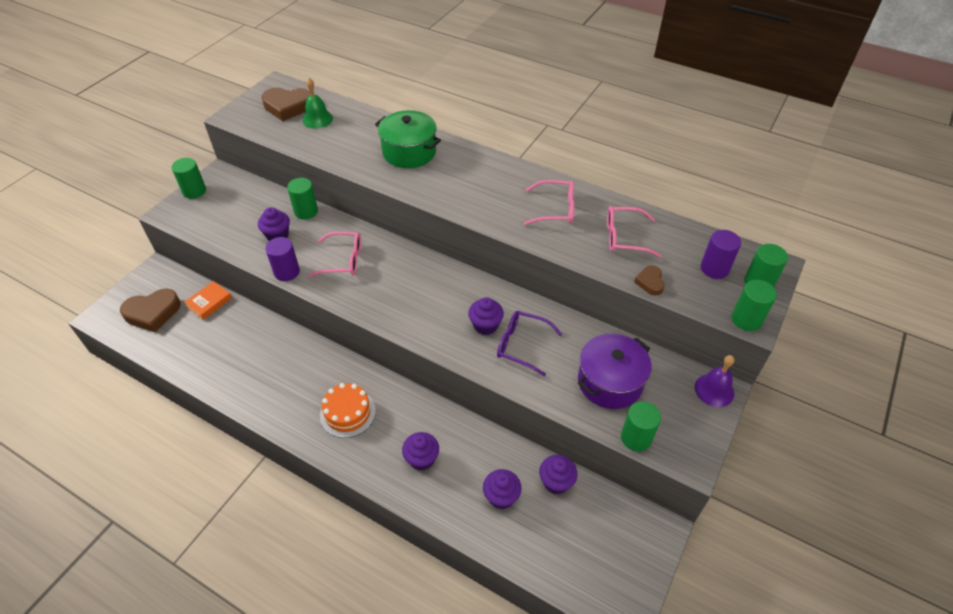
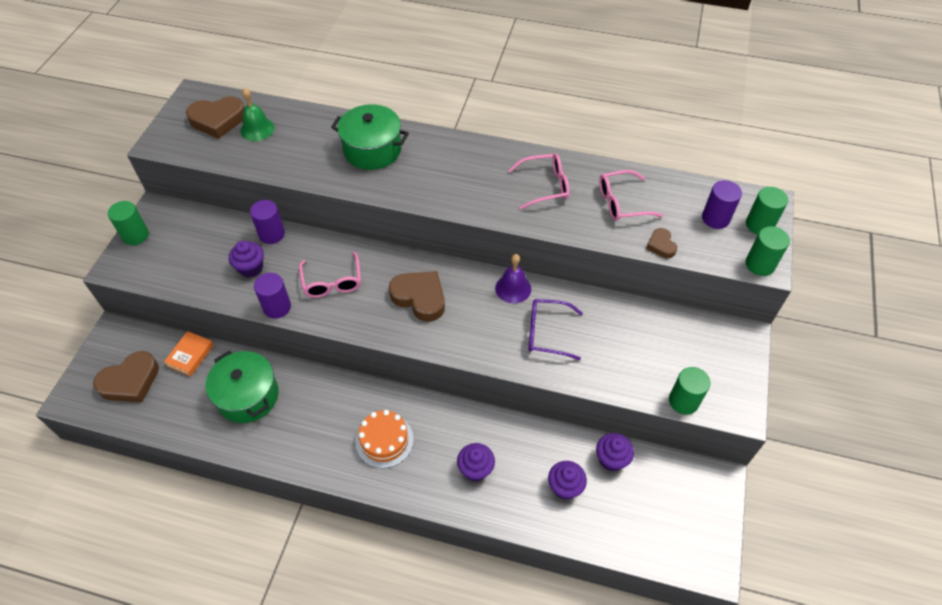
camera: 15 degrees left, 5 degrees up
(244, 347) = (248, 396): none -> green pot
(306, 211) = (272, 234): green cylinder -> purple cylinder
(342, 260) = (332, 281): pink glasses -> pink glasses turned 90 degrees clockwise
(414, 290) = (420, 298): none -> brown heart
(485, 325) = (504, 320): purple cupcake -> none
(610, 382) = (642, 351): purple pot -> none
(714, 390) = (739, 336): purple bell -> purple bell (513, 288)

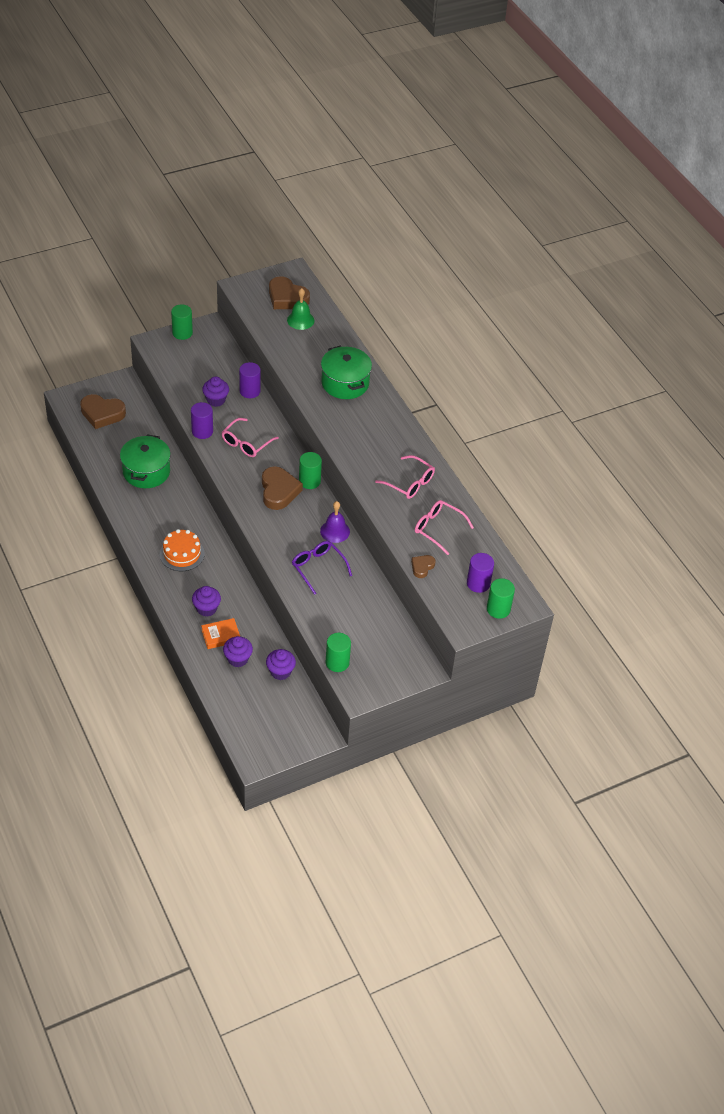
camera: 45 degrees right, 5 degrees down
(190, 355) = (144, 426): orange book -> orange book (221, 635)
(760, 264) = (461, 625): green cylinder -> green cylinder (309, 481)

